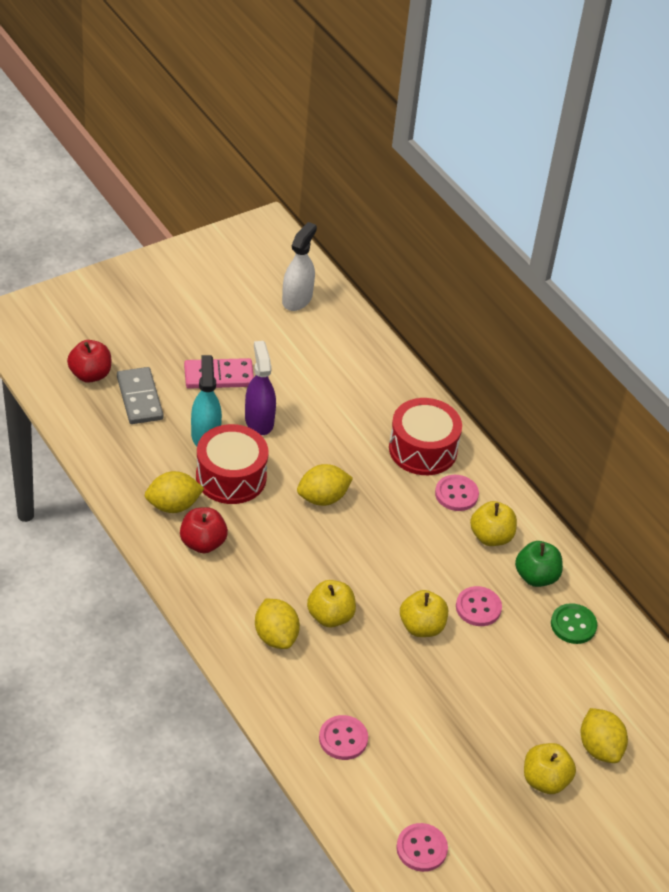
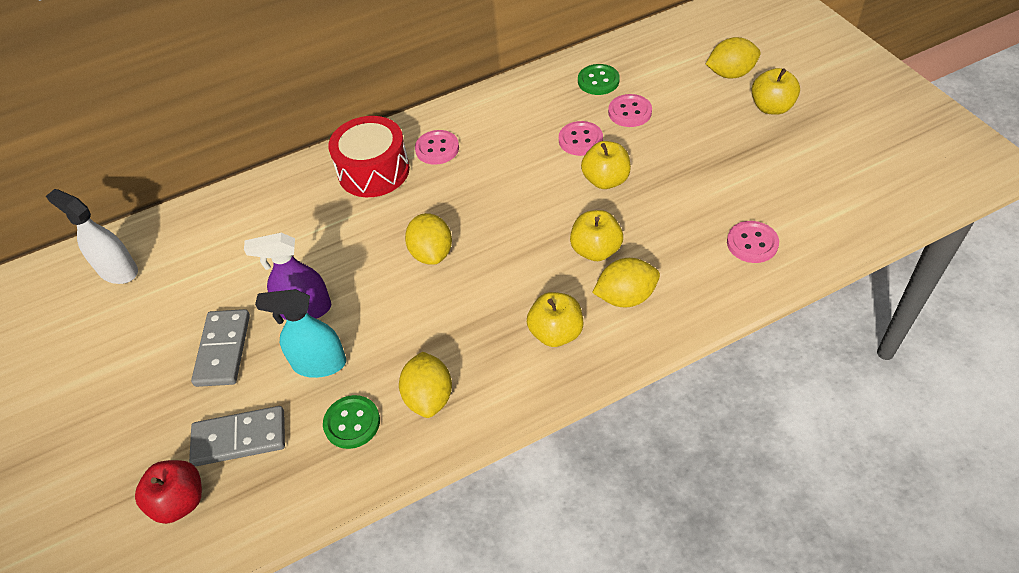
camera: 75 degrees left, 5 degrees up
(151, 461) = (352, 423): none -> green button
(203, 543) = (490, 366): red apple -> none
(218, 376) = (223, 350): pink domino -> grey domino
(231, 477) = (390, 337): red drum -> none
(421, 848) = (867, 190): pink button -> pink button (629, 112)
(491, 537) = (493, 127): yellow apple -> yellow apple (556, 333)
(536, 577) = (543, 100): green apple -> none

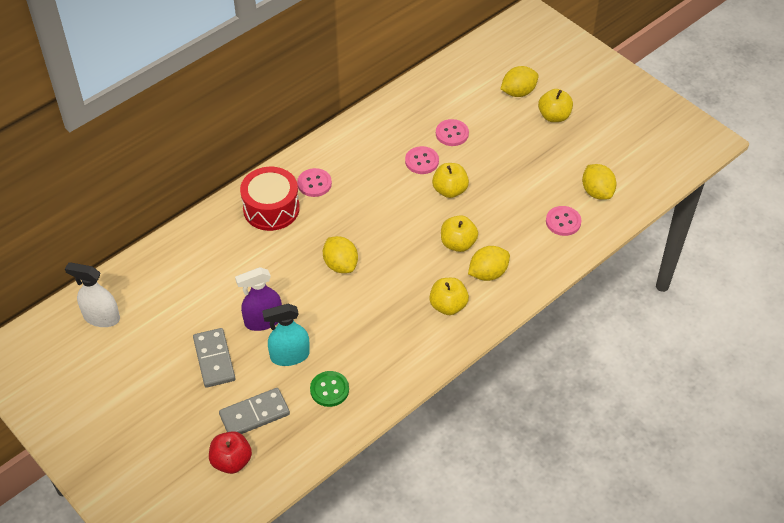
camera: 20 degrees left, 0 degrees up
(429, 397) = (376, 363): yellow lemon -> yellow lemon (597, 192)
(598, 81) = (420, 110): green button -> none

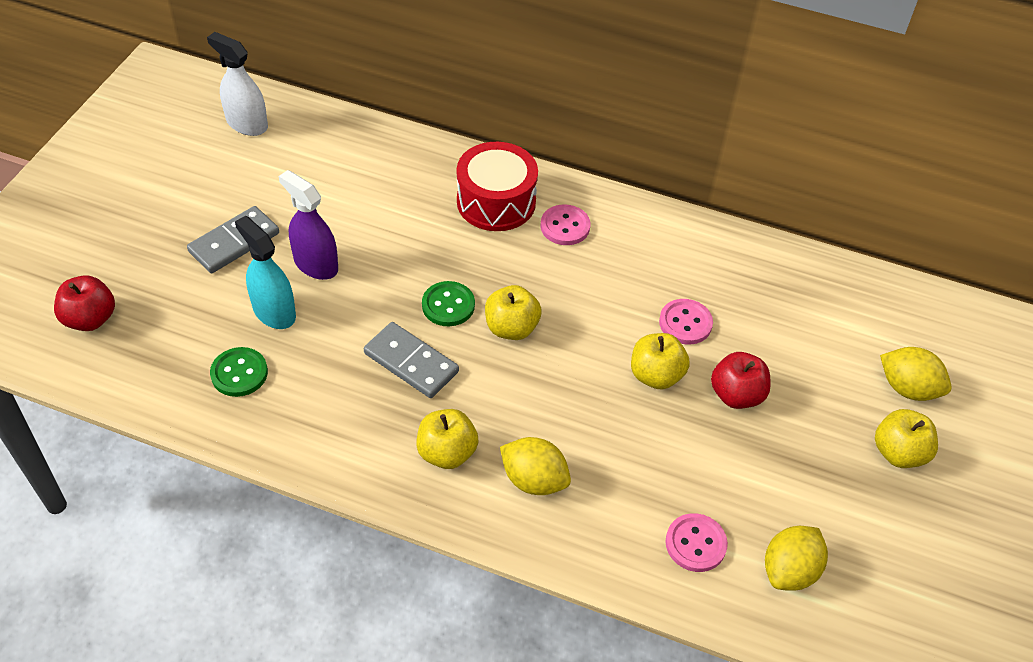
camera: 60 degrees right, 0 degrees up
(101, 317) = (247, 124): white spray bottle -> white spray bottle turned 45 degrees counterclockwise
(254, 414) = (168, 313): grey domino -> grey domino (411, 362)
(340, 265) = (448, 305): yellow lemon -> green button
(452, 134) = (762, 338): pink button -> none
(458, 243) = (565, 422): yellow apple -> yellow apple (511, 328)
(482, 162) = (736, 395): none -> red apple

